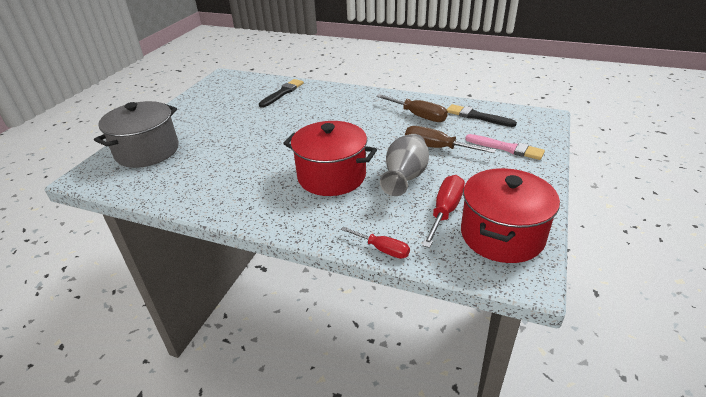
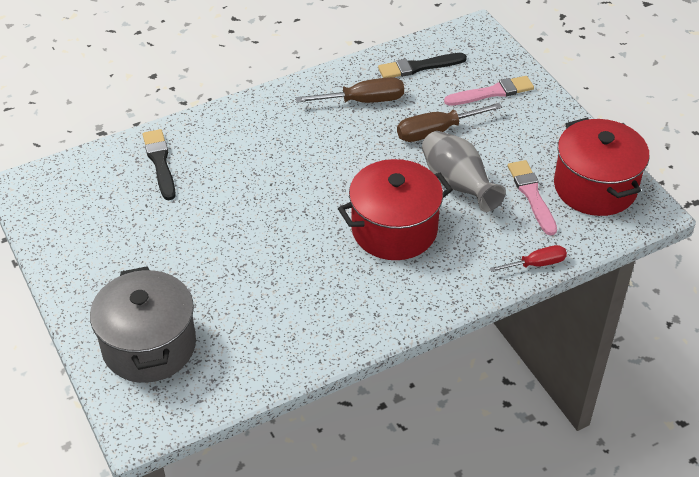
camera: 50 degrees left, 10 degrees up
(445, 211) = (532, 195): red screwdriver -> pink brush

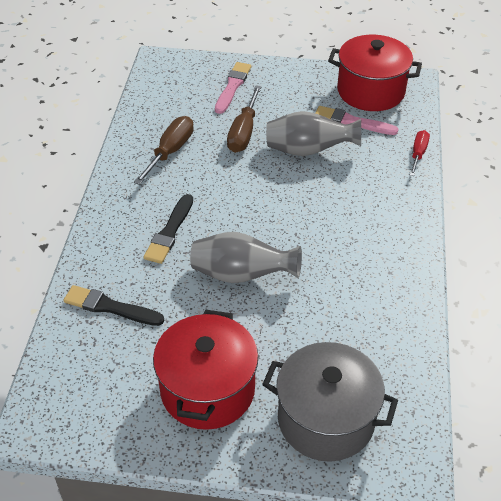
camera: 55 degrees left, 0 degrees up
(260, 219) = (241, 275): none -> grey vase
(394, 229) = (323, 205): red pot -> red pot (207, 389)
(419, 67) = (166, 106): black brush -> black brush (170, 232)

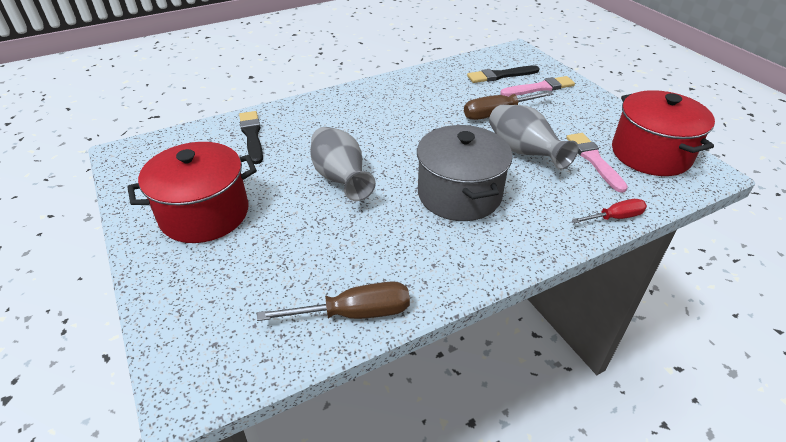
camera: 55 degrees right, 5 degrees down
(170, 151) = (431, 93): brown screwdriver -> brown screwdriver (355, 313)
(170, 232) = (350, 128): black brush -> black brush (500, 75)
(326, 419) = (215, 297): grey pot -> grey pot (459, 194)

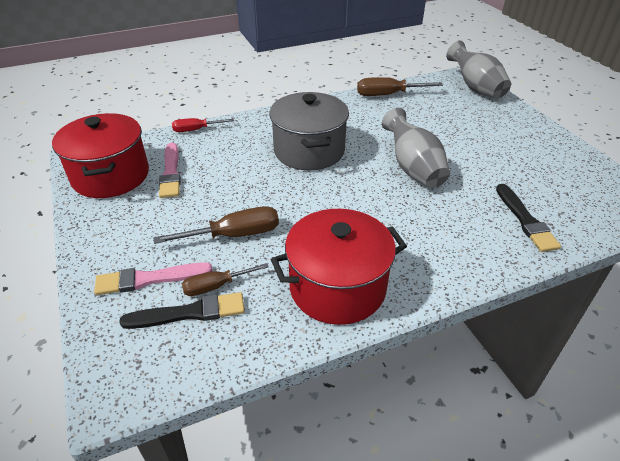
camera: 175 degrees left, 0 degrees up
(204, 214) = (516, 147): red pot -> red pot (337, 287)
(492, 87) = (216, 286): none -> brown screwdriver
(523, 152) = (233, 184): grey vase -> grey vase (475, 88)

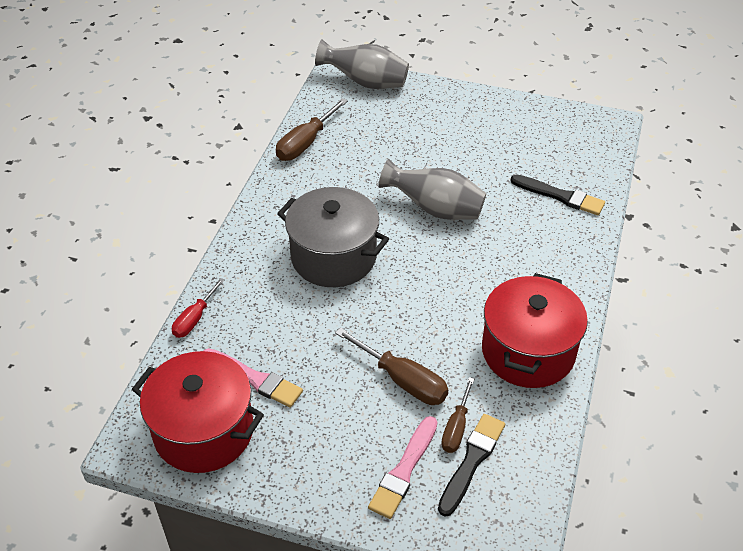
camera: 50 degrees left, 5 degrees up
(234, 235) = (403, 380): brown screwdriver -> brown screwdriver turned 105 degrees clockwise

